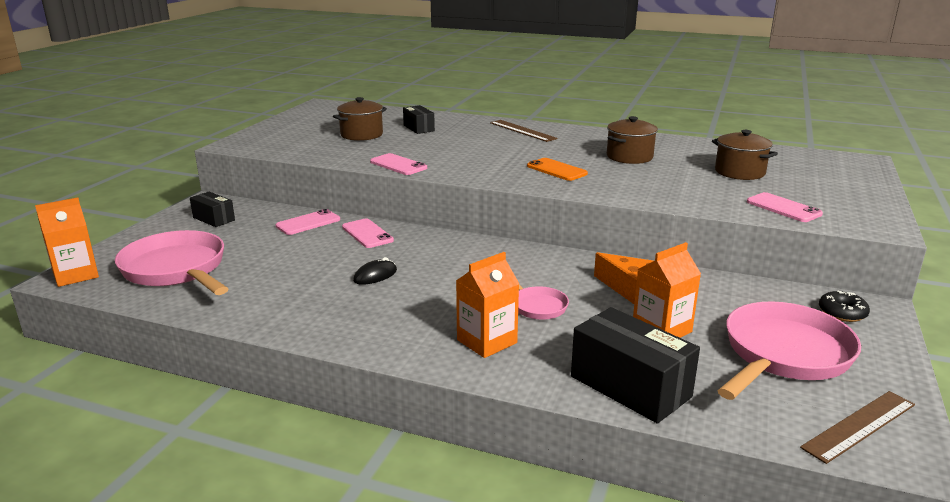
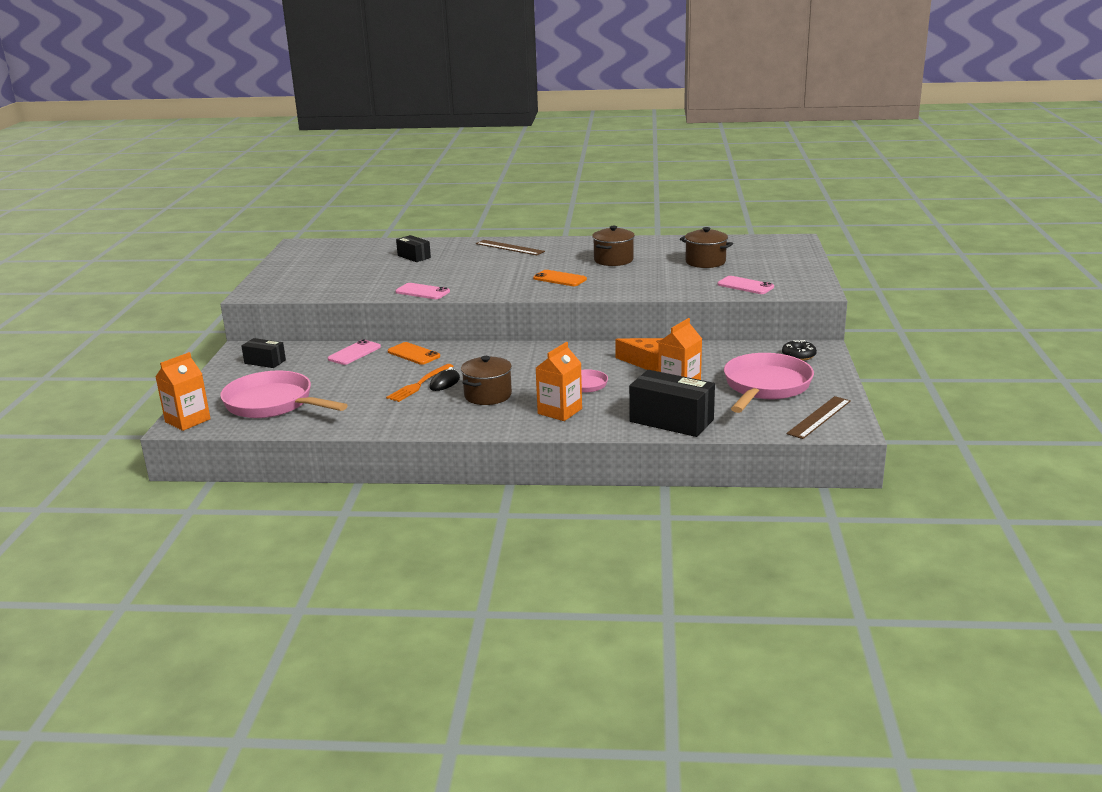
camera: 15 degrees left, 0 degrees up
(346, 272) = (419, 384): none -> orange fork
(361, 135) = (366, 269): brown pot -> brown pot (488, 395)
(367, 234) = (413, 354): pink phone -> orange phone

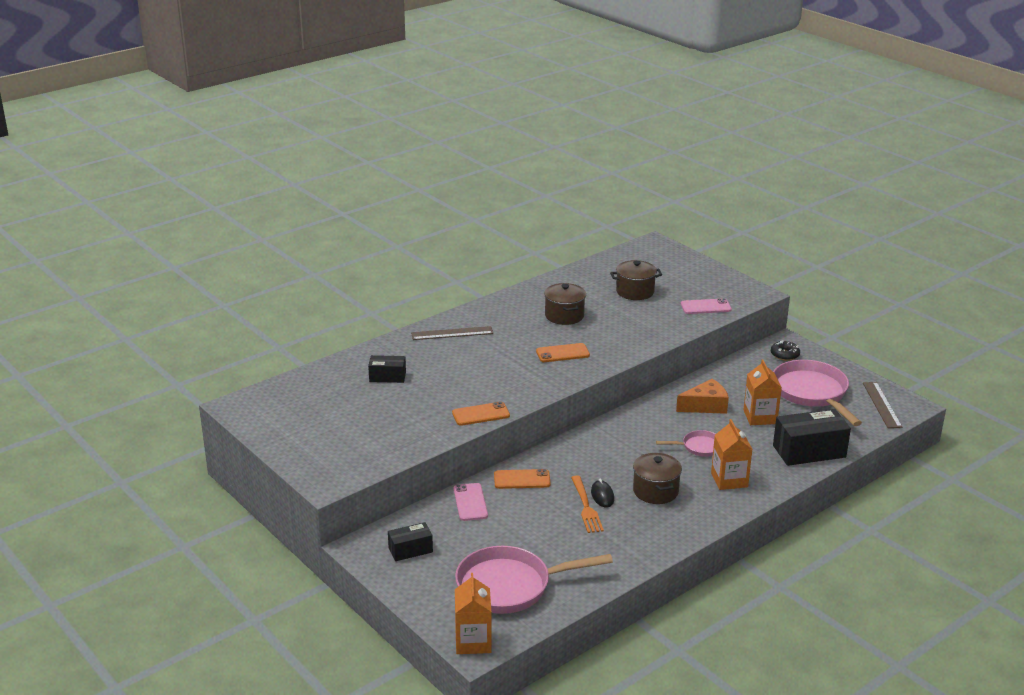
camera: 45 degrees left, 5 degrees up
(422, 292) = (481, 414): pink phone -> orange phone

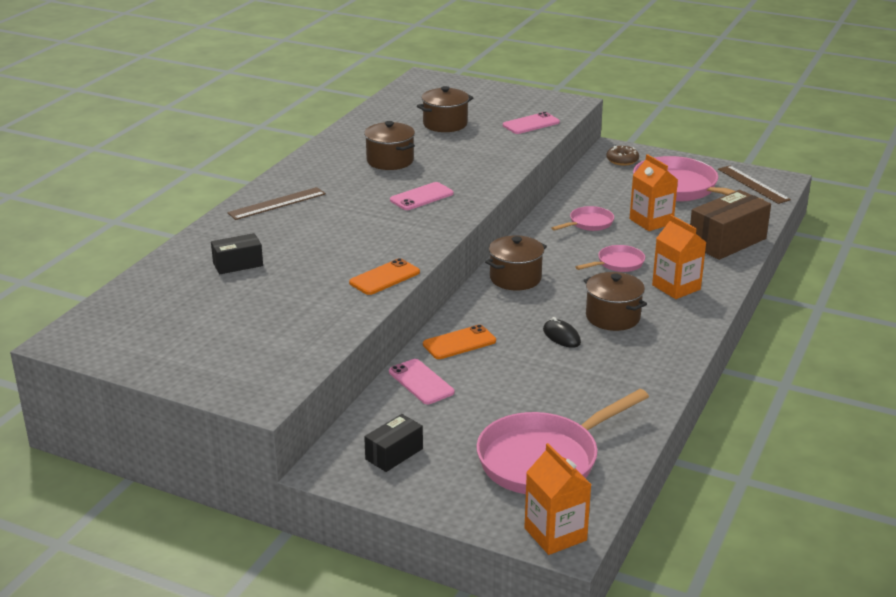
camera: 25 degrees left, 0 degrees up
(562, 353) = (421, 197): orange phone -> pink phone
(586, 507) = (554, 352): orange fork -> none
(607, 438) = (515, 278): none -> brown pot
(706, 406) = (588, 223): orange cheese -> pink pan
(784, 355) = (622, 160): black donut -> brown donut
(809, 451) = (727, 241): black box -> brown box

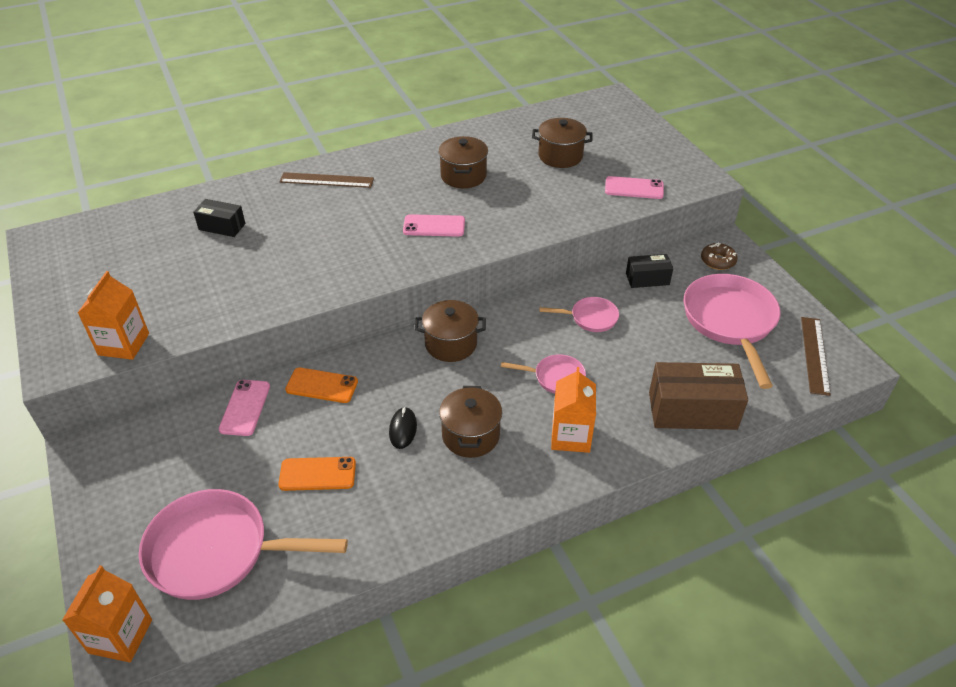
camera: 40 degrees right, 15 degrees up
(384, 277) = (292, 296): orange phone -> orange phone (317, 474)
(394, 454) = (136, 466): black box -> black box (647, 279)
(651, 221) = (650, 346): orange carton -> orange carton (123, 344)

